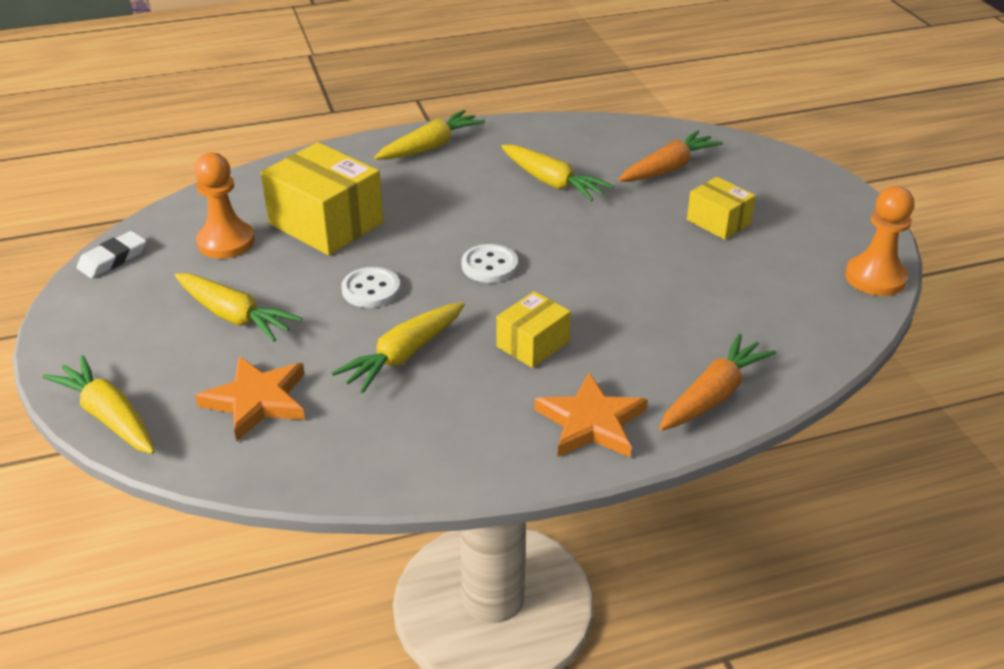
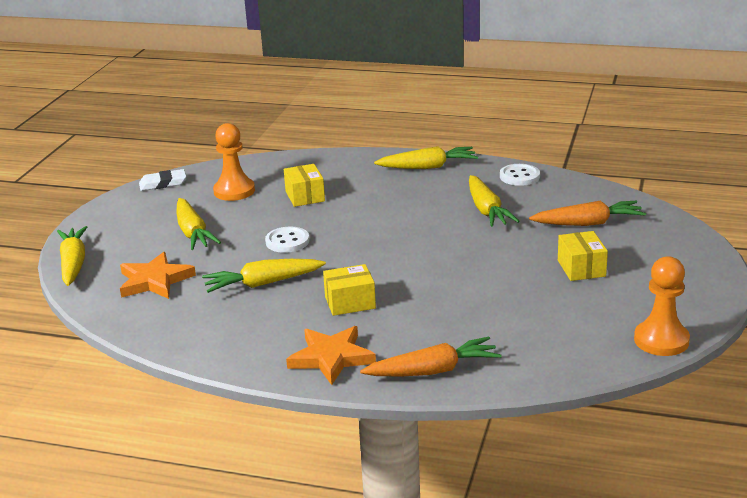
camera: 35 degrees right, 10 degrees down
(326, 223) = (305, 196): yellow box -> yellow box, size x0.56
(489, 266) = (378, 249): white button -> white button (519, 176)

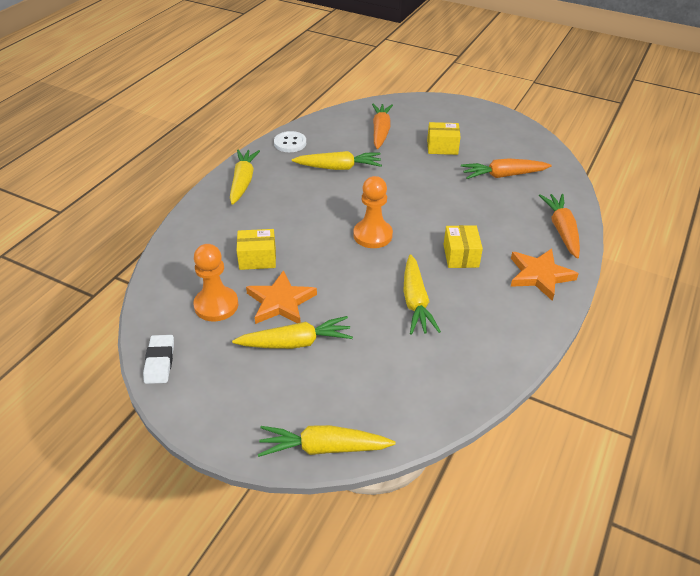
camera: 80 degrees left, 15 degrees up
(155, 280) = (386, 377): orange star -> orange star (280, 302)
(287, 241) = (343, 279): white button -> none
(540, 319) = (503, 175): none -> orange carrot
(661, 340) = (536, 139): orange pawn -> orange pawn (372, 235)

